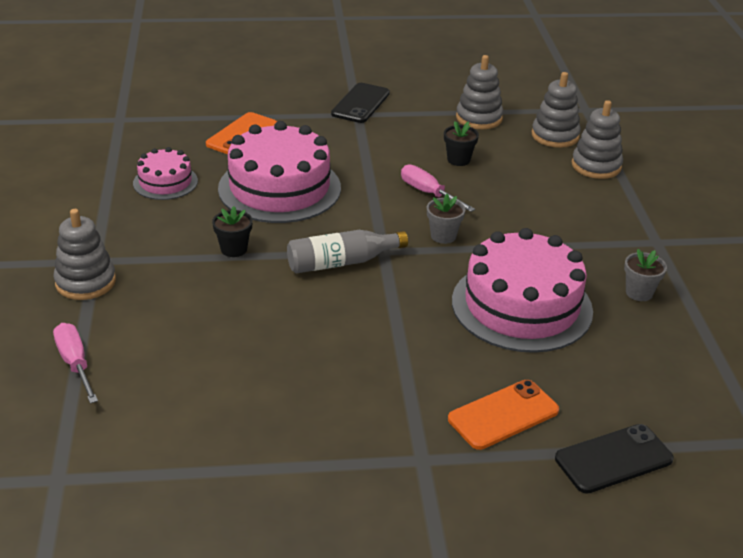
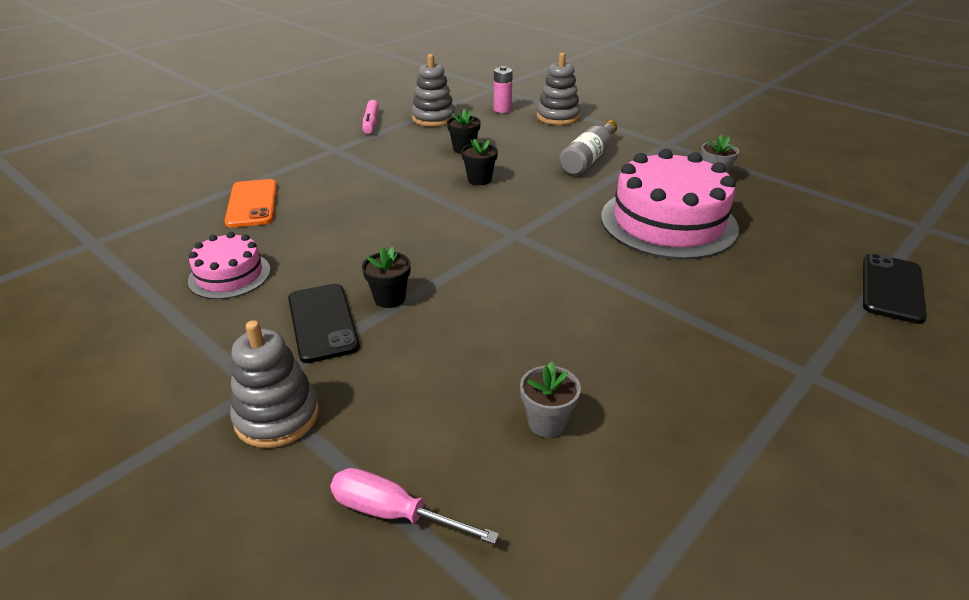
camera: 40 degrees left, 0 degrees up
(279, 188) = (354, 229): pink cake -> none
(341, 262) = (498, 260): grey bottle -> grey bottle (589, 158)
(361, 104) = (326, 141): black phone -> black phone (323, 322)
(420, 100) = (371, 123): none -> pink marker
(428, 193) = (479, 179): pink screwdriver -> black flower pot
(443, 236) = (539, 203): grey flower pot -> grey flower pot (547, 422)
(503, 415) = (790, 302): orange phone -> none
(555, 136) = (502, 109): grey stacking toy -> pink battery

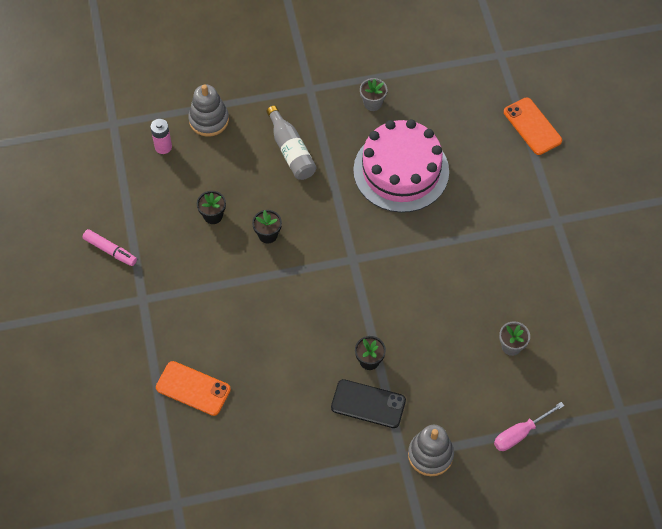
camera: 55 degrees left, 25 degrees up
(229, 275) = (282, 433): pink cake -> none
(433, 118) = (139, 203): grey stacking toy -> none
(891, 288) = (532, 126): black phone -> orange phone

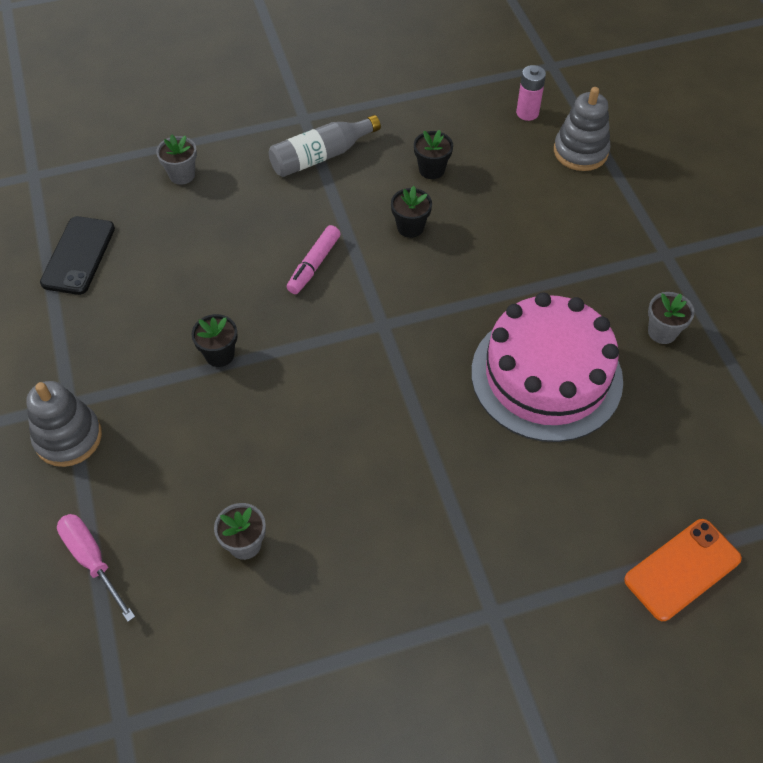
camera: 85 degrees right, 5 degrees down
(110, 250) = (368, 83): pink marker -> pink marker (314, 265)
(193, 388) = (182, 175): orange phone -> grey flower pot
(291, 151) = (551, 241): grey bottle -> grey bottle (321, 156)
(368, 404) = (152, 357): black phone -> black phone (78, 255)

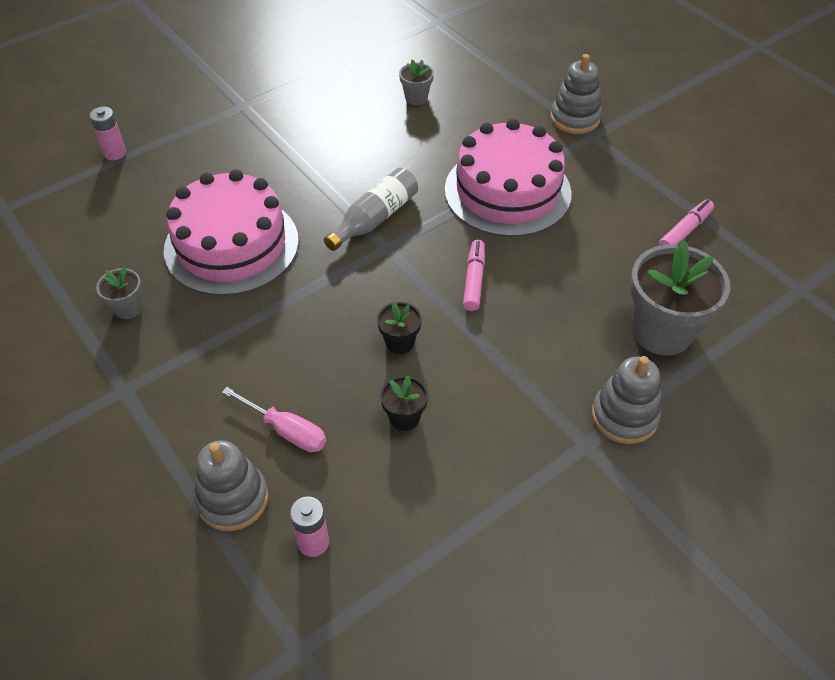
camera: 160 degrees right, 5 degrees down
(78, 255) = (685, 231): black phone -> pink marker
(92, 560) = (505, 70): pink screwdriver -> pink screwdriver (286, 430)
(182, 175) = (662, 331): grey flower pot -> grey flower pot, size x2.10
(219, 354) = (507, 191): black flower pot -> pink cake
(262, 126) = (624, 416): none -> grey stacking toy
(321, 156) = (534, 397): grey bottle -> grey bottle (375, 218)
(682, 569) = (115, 153): orange phone -> pink battery

